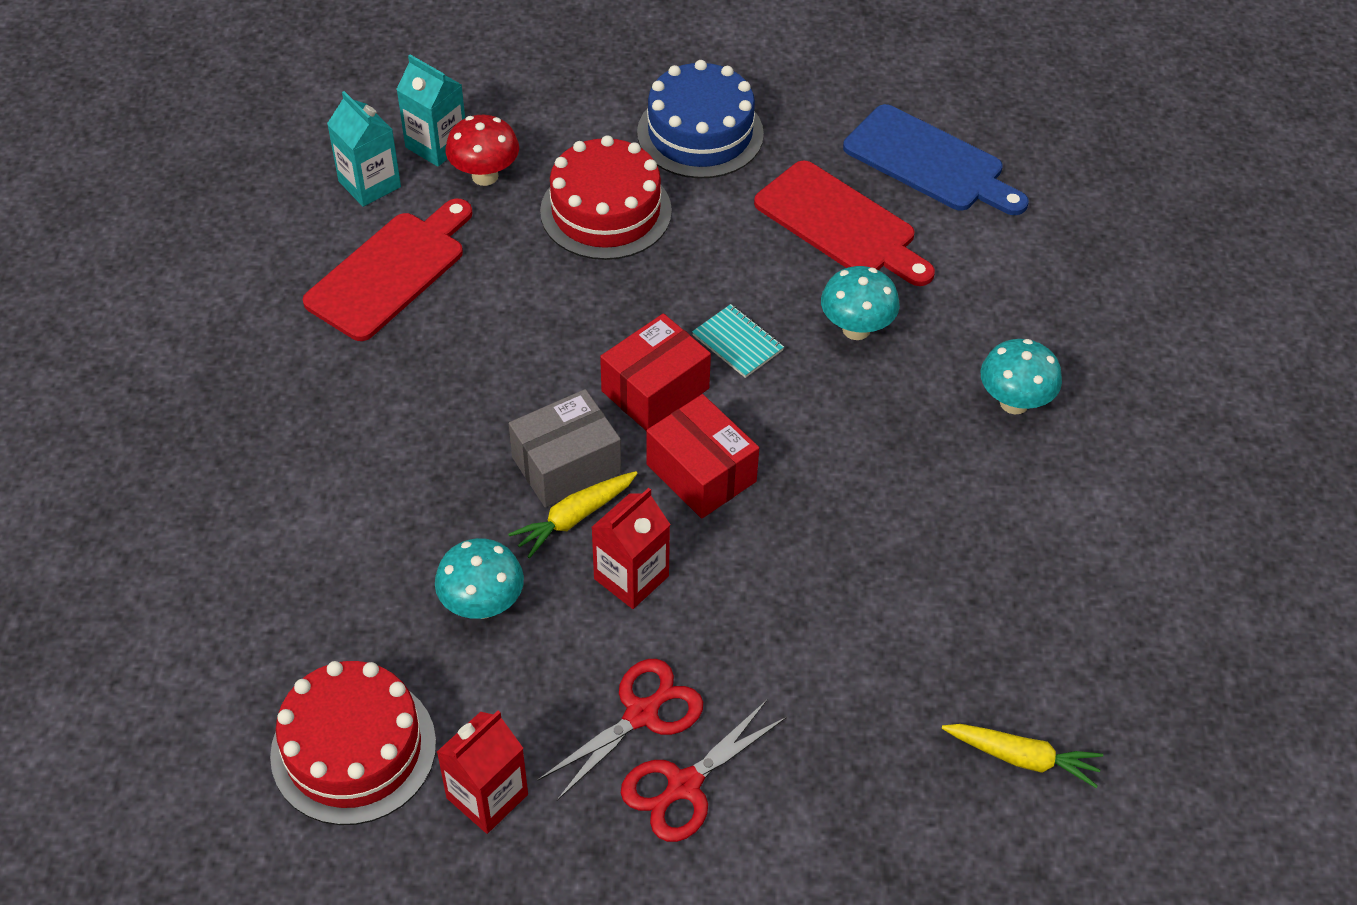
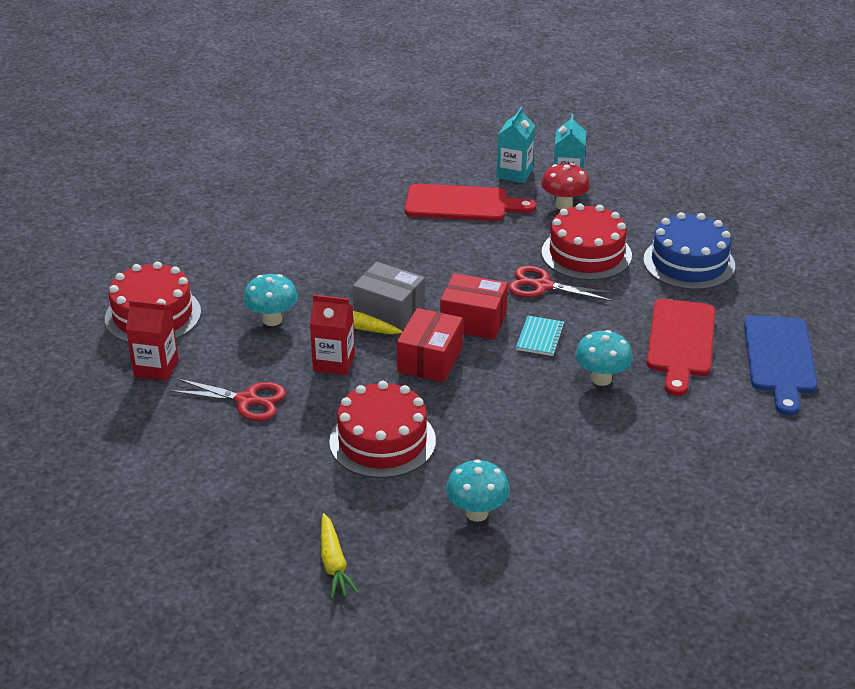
camera: 60 degrees right, 15 degrees down
(684, 785) = (212, 433): red scissors -> red scissors (543, 286)
(827, 600) = (382, 441): none -> red cake
(1014, 403) = (612, 466): turquoise mushroom -> turquoise mushroom (477, 513)

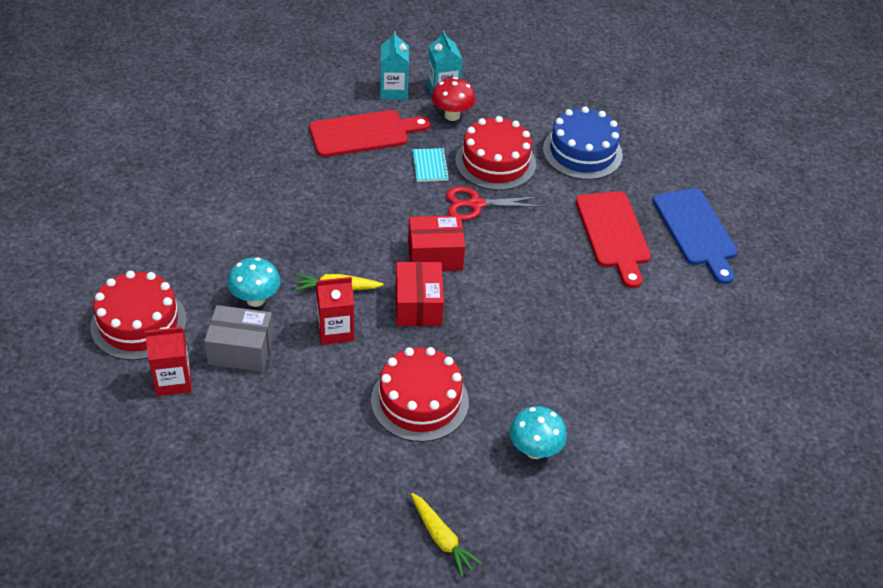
camera: 25 degrees left, 10 degrees up
(246, 400) = (277, 392): red scissors -> none
(389, 311) = (357, 263): grey box -> grey box (241, 350)
(540, 337) = (499, 258): turquoise notebook -> turquoise notebook (430, 166)
(601, 379) = (569, 287): turquoise mushroom -> none

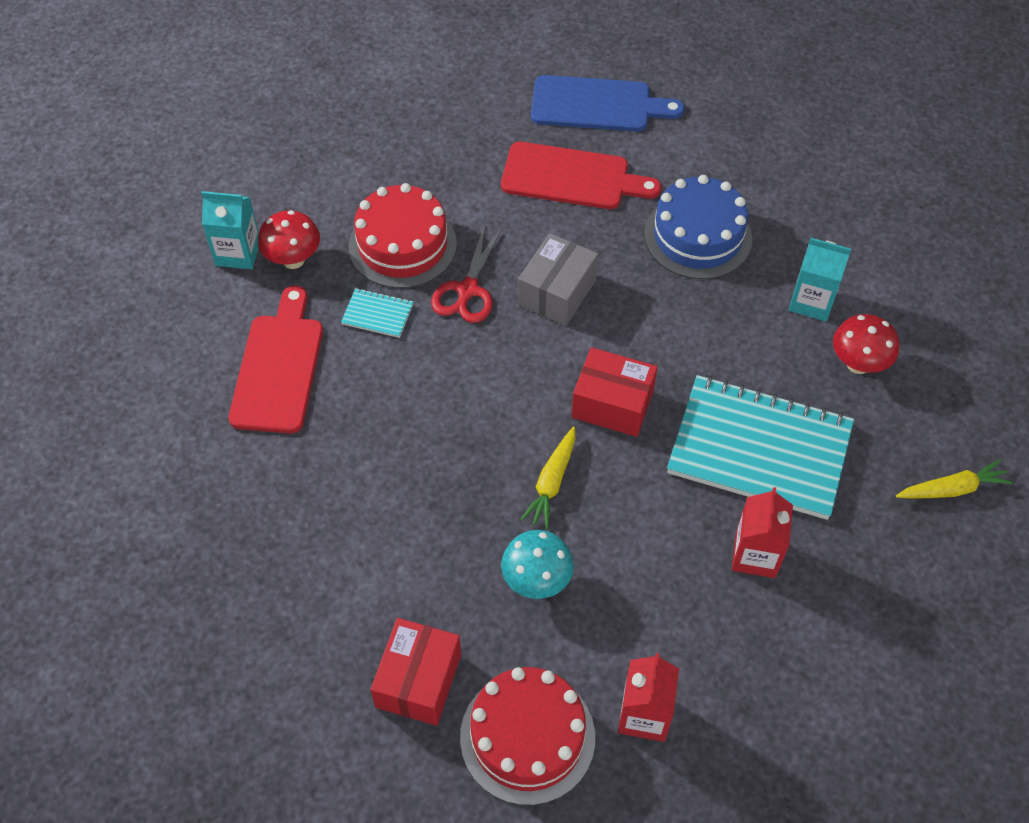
camera: 65 degrees left, 10 degrees up
(241, 350) = (618, 620): grey box -> grey box (557, 292)
(335, 330) = (622, 504): red carton -> red carton (755, 555)
(393, 91) = (210, 307): turquoise carton -> turquoise carton (811, 301)
(420, 401) = (759, 449): red cake -> turquoise notebook
(435, 255) = (536, 360): red box -> red box (418, 680)
(534, 450) = (858, 364): turquoise mushroom -> red mushroom
(582, 152) = (426, 155): blue cake -> blue cake (698, 236)

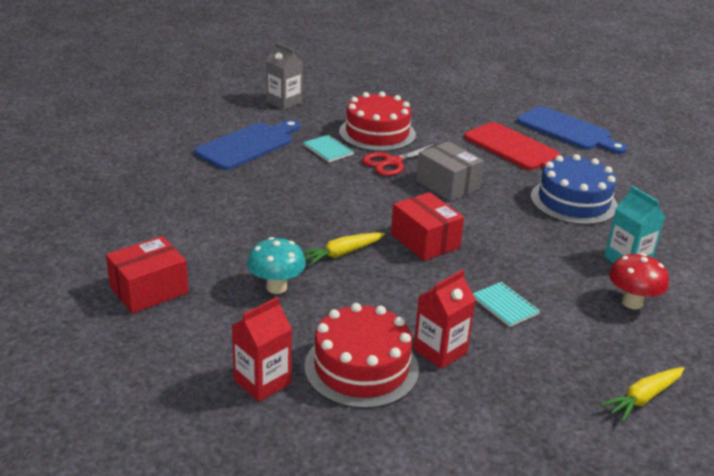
camera: 35 degrees right, 25 degrees down
(238, 253) = (284, 102): turquoise carton -> grey carton
(279, 367) = (248, 145): red cutting board -> blue cutting board
(293, 260) = (309, 115): red mushroom -> none
(527, 737) = (176, 349): red cake -> red cake (361, 368)
(557, 292) = (447, 185): grey box -> grey box turned 75 degrees clockwise
(759, 449) = (505, 306): turquoise notebook -> turquoise notebook, size x0.40
(952, 489) = (643, 398): yellow carrot -> yellow carrot turned 120 degrees clockwise

